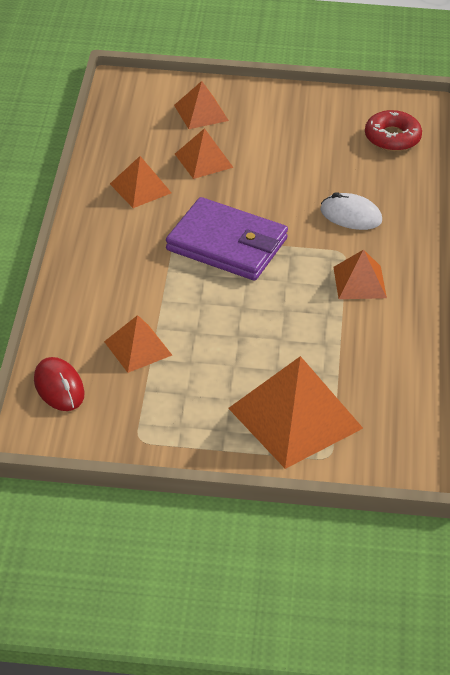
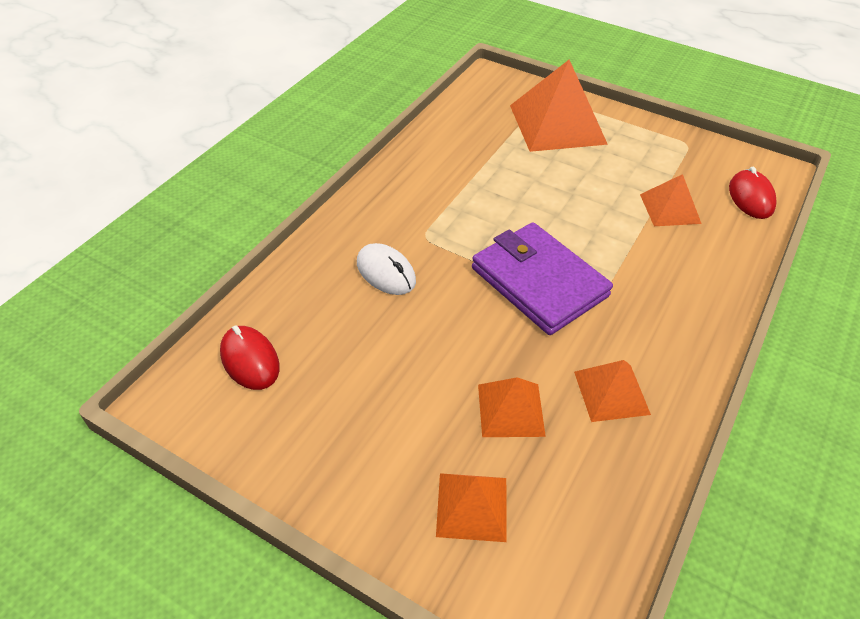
camera: 155 degrees left, 5 degrees up
(360, 282) = (431, 204): orange pyramid -> none
(392, 138) = (250, 360): red donut -> red mouse

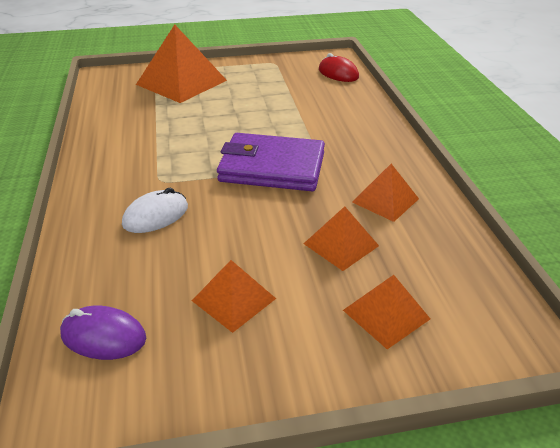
camera: 40 degrees left, 10 degrees down
(250, 360) = (103, 336): red mouse -> purple mouse
(386, 272) = (156, 216): white mouse -> white mouse turned 45 degrees counterclockwise
(670, 208) = (302, 96): orange pyramid -> orange pyramid (233, 299)

